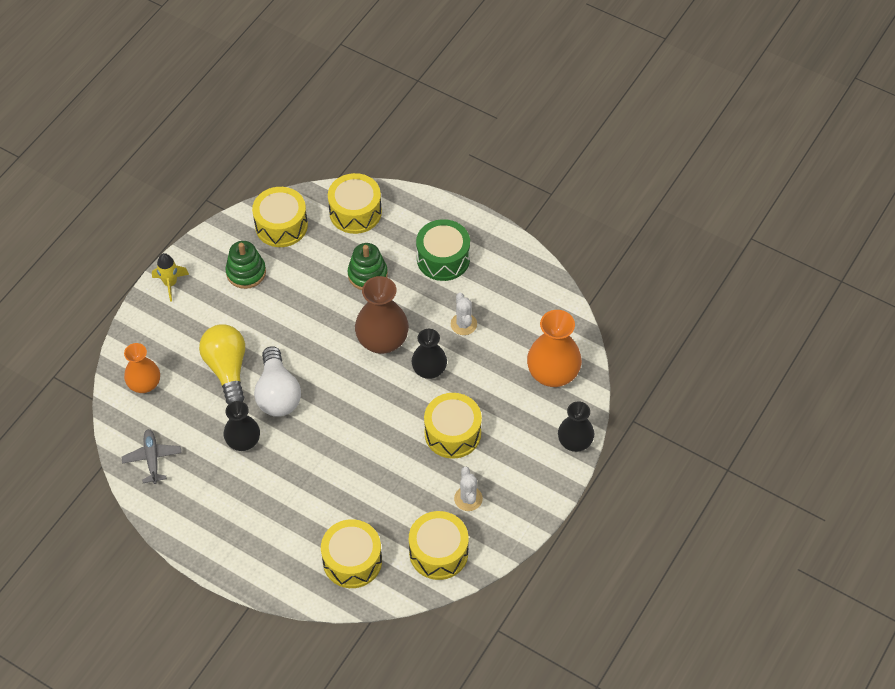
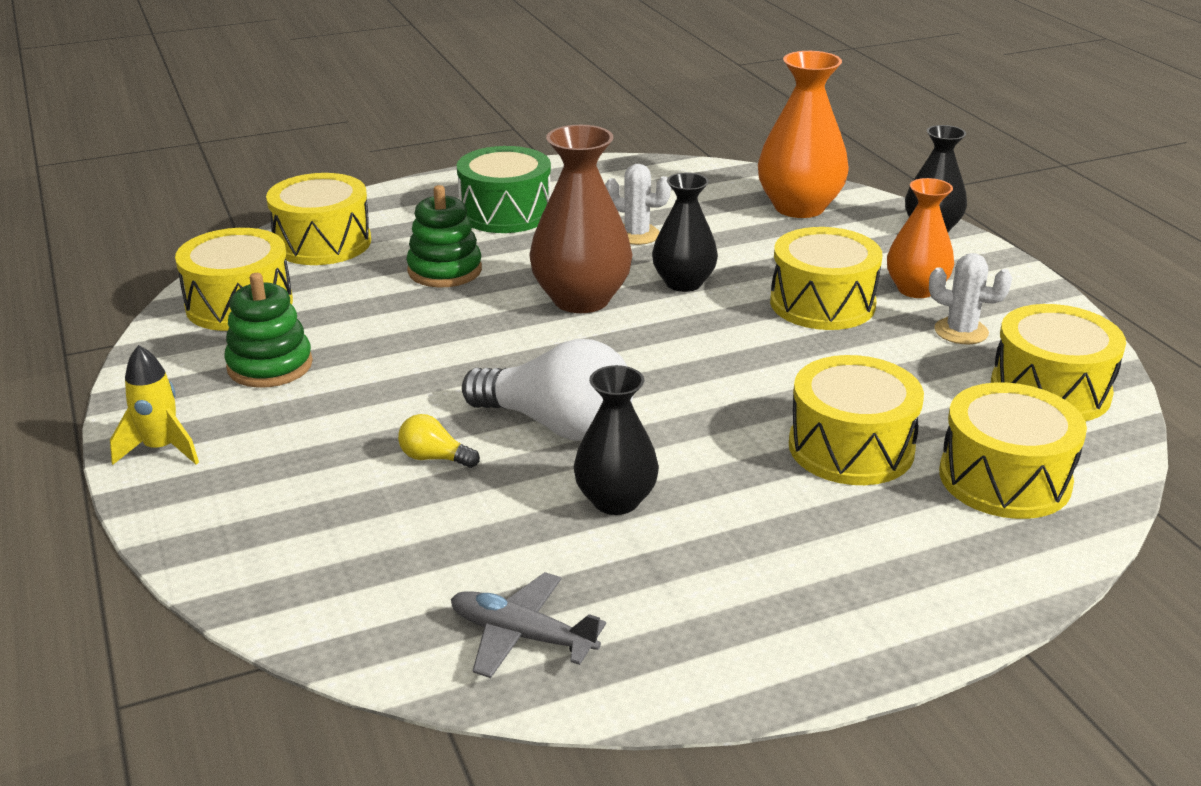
camera: 55 degrees left, 25 degrees down
(144, 384) = (330, 571): orange vase -> orange vase (916, 289)
(227, 369) = (434, 458): yellow light bulb -> yellow light bulb, size x0.44
(336, 499) = (851, 448): none -> yellow drum

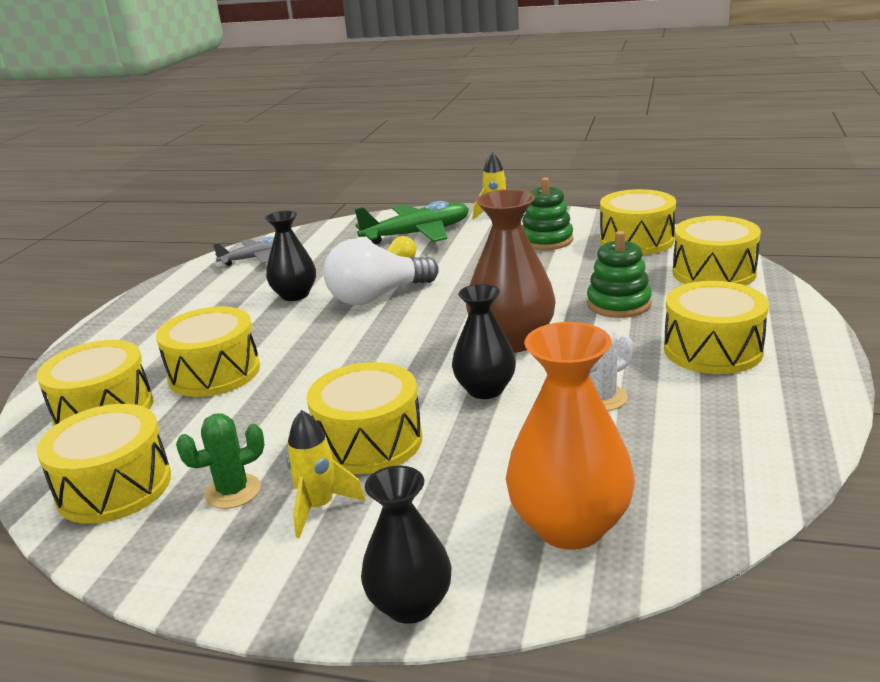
camera: 130 degrees right, 5 degrees down
(297, 493) = (417, 234): none -> green plane
(505, 213) = (712, 350): green drum -> yellow drum
(916, 289) = (319, 507): orange vase -> yellow rocket
(961, 331) = (233, 491): white cactus -> green cactus

